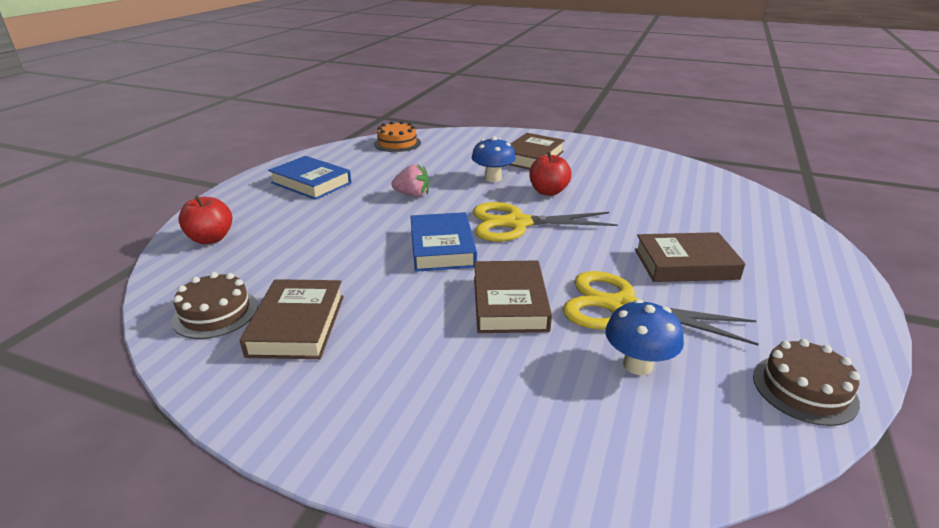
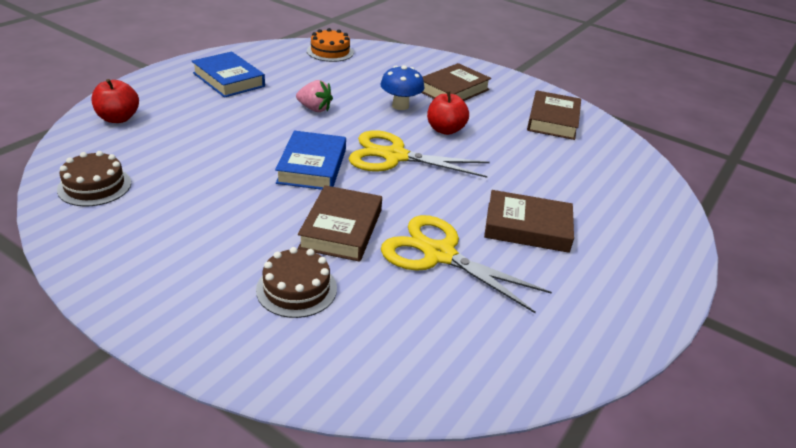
camera: 10 degrees right, 5 degrees up
(297, 325) = (154, 210): brown book -> brown book (553, 120)
(637, 365) = (417, 305): blue mushroom -> none
(804, 389) = (550, 358): brown cake -> brown cake (296, 289)

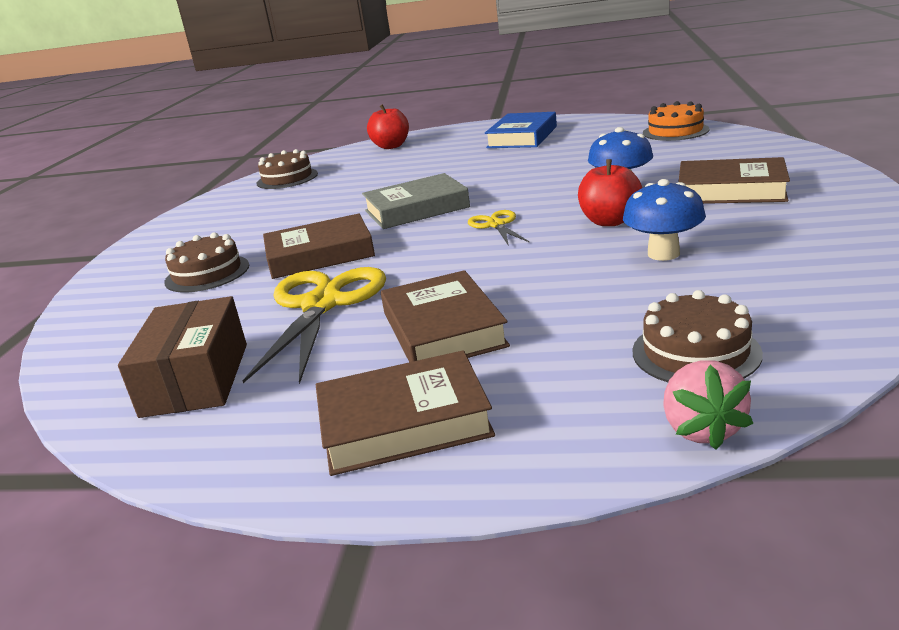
camera: 70 degrees right, 10 degrees down
(312, 166) = (416, 209): blue book -> grey book
(314, 109) = (531, 171): pink strawberry -> pink strawberry (701, 429)
(394, 156) = (496, 225): yellow scissors -> yellow scissors, size x0.50
(500, 334) = (196, 379): none -> brown box
(509, 140) = (663, 254): none -> blue mushroom
(553, 120) = (798, 257): brown book -> brown book (404, 423)
(617, 181) = (695, 352): none -> brown cake

